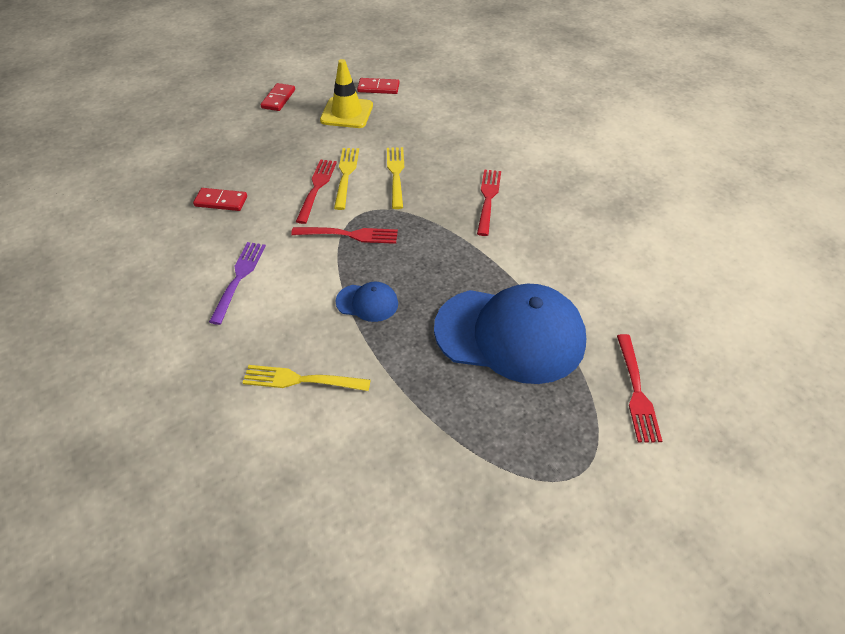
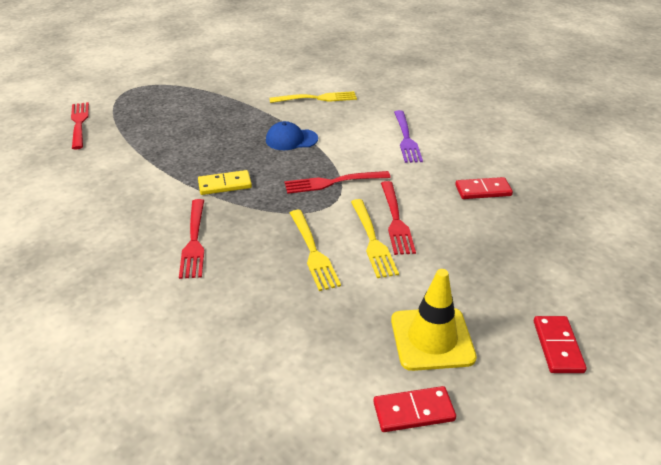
camera: 165 degrees right, 10 degrees down
(454, 251) = (225, 185): none -> yellow domino
(510, 335) = (171, 138): blue cap -> none

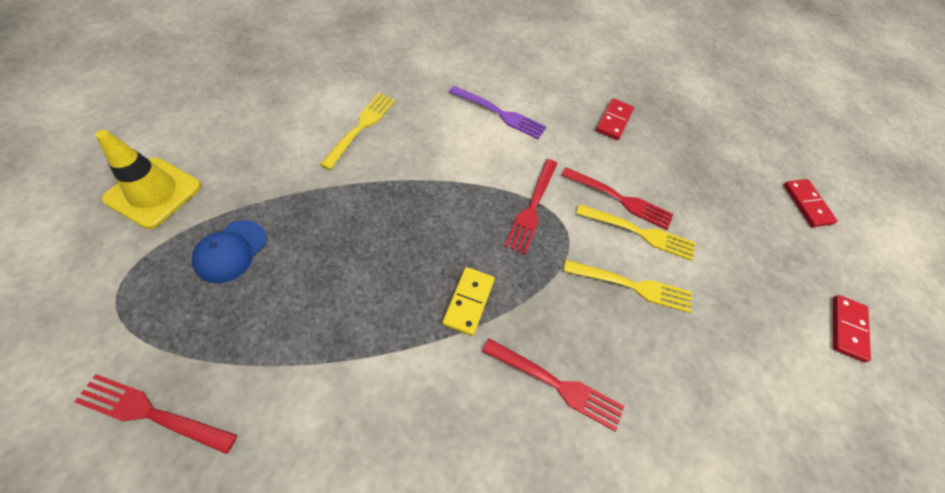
camera: 65 degrees left, 20 degrees up
(291, 139) = (426, 195): blue cap -> blue cap (230, 251)
(432, 339) = (777, 269): yellow traffic cone -> yellow traffic cone (153, 193)
(557, 346) = (807, 204): red domino -> red domino turned 45 degrees clockwise

